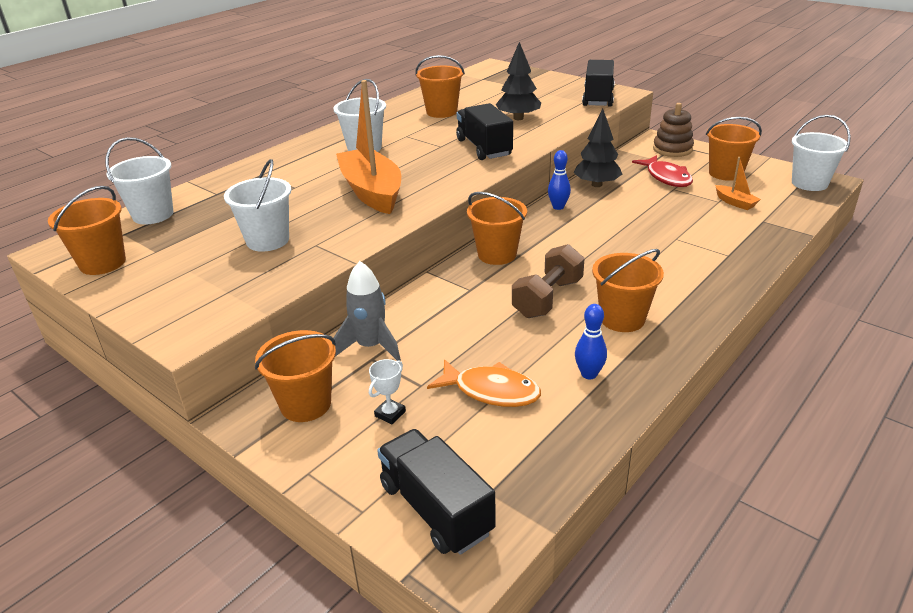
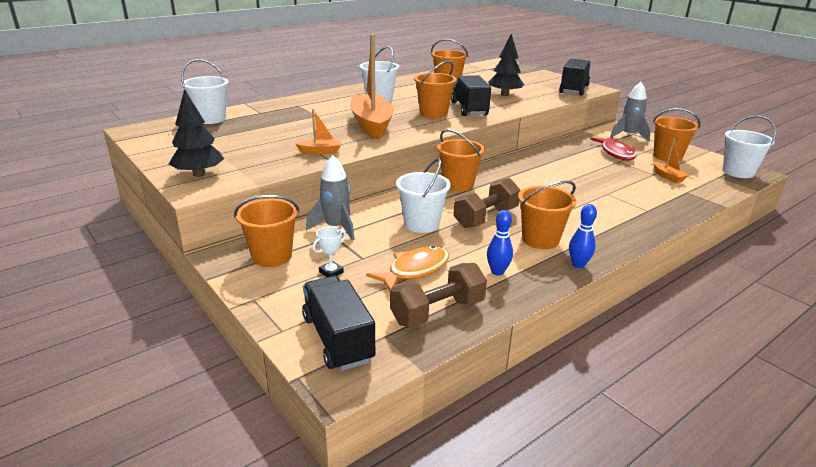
camera: 10 degrees right, 5 degrees down
(102, 263) = (162, 141): orange bucket -> orange bucket (433, 113)
(267, 240) = (282, 143): white bucket -> white bucket (421, 224)
(324, 246) = (320, 151): none -> orange boat
(491, 391) = (414, 270): orange fish -> orange fish turned 75 degrees counterclockwise
(540, 445) = (437, 312): none -> brown dumbbell
(558, 207) = (519, 161): blue bowling pin -> blue bowling pin (578, 264)
(596, 184) = (556, 151): black tree -> black tree (199, 174)
(672, 149) = (628, 136): brown stacking toy -> grey rocket

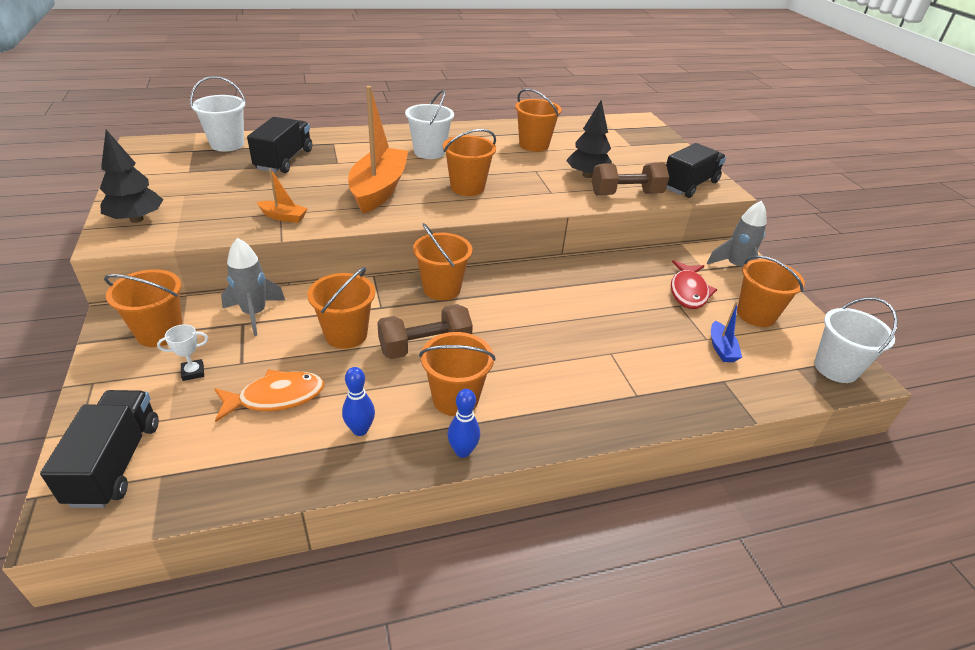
camera: 20 degrees right, 10 degrees up
(421, 224) = (346, 334): white bucket -> orange bucket
(437, 312) = (242, 463): brown dumbbell -> brown dumbbell (626, 194)
(469, 109) = (517, 190): black truck -> black truck (284, 160)
(667, 177) = (721, 348): orange boat -> blue boat

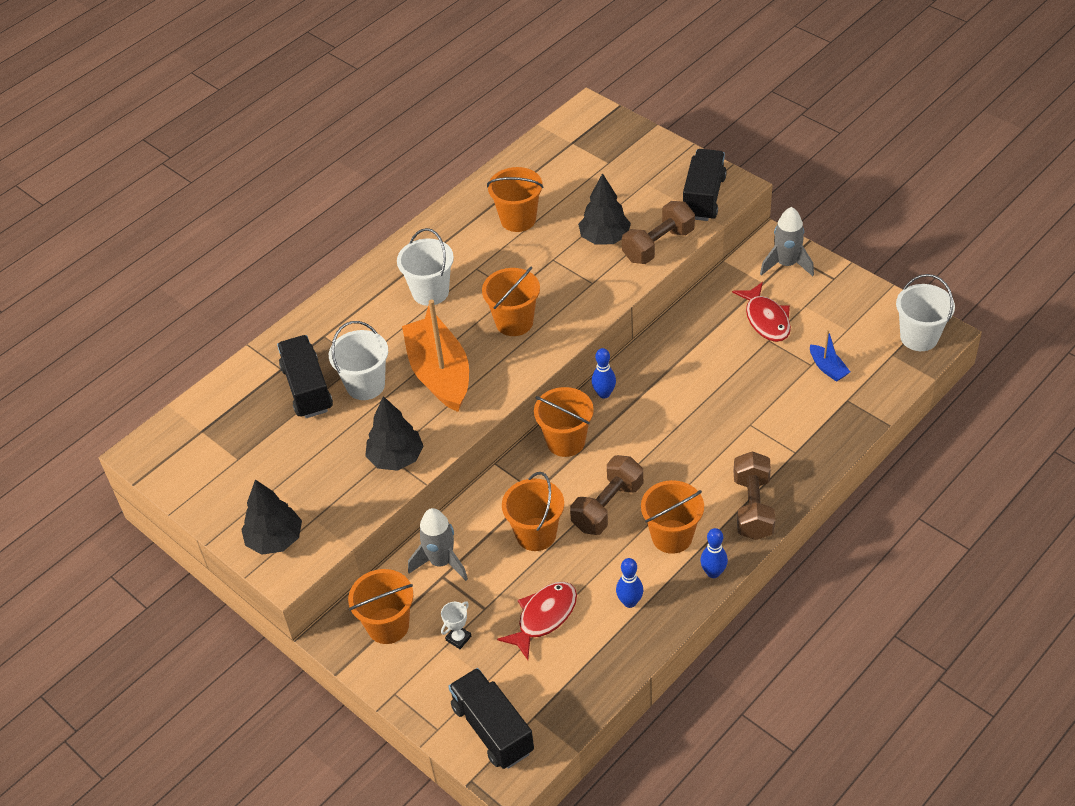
camera: 25 degrees left, 10 degrees up
(227, 144) = (223, 402): white bucket -> white bucket (365, 385)
(276, 397) = (544, 617): orange fish -> red fish
(283, 217) = (396, 458): orange boat -> black tree
(505, 275) = (604, 394): none -> blue bowling pin
(554, 417) = (752, 507): none -> brown dumbbell
(756, 315) = (833, 314): orange bucket -> none

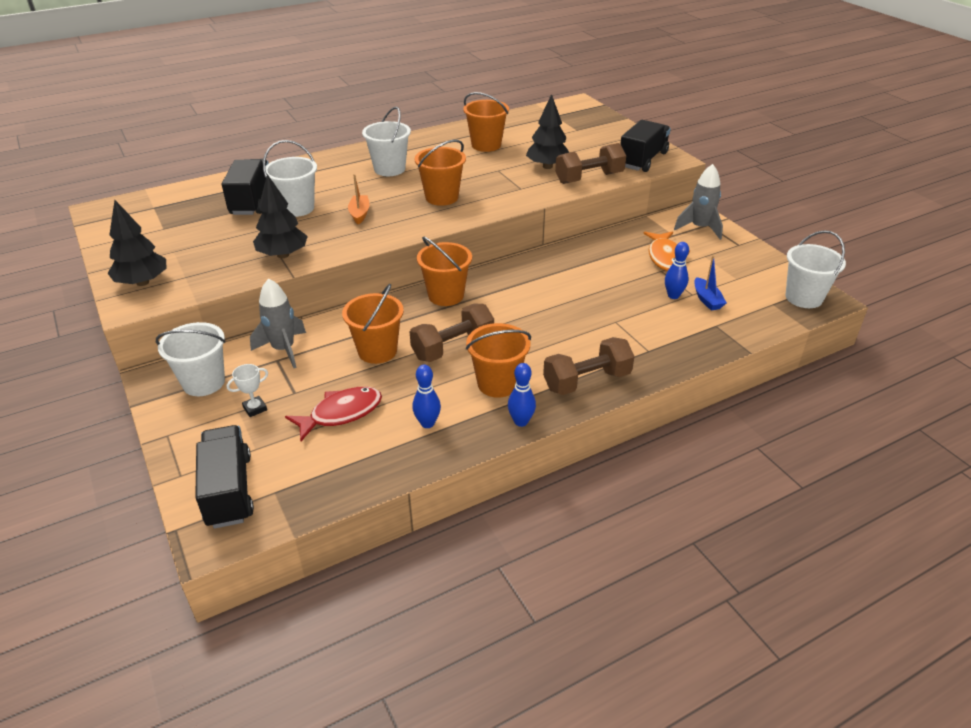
camera: 15 degrees right, 10 degrees down
(388, 625) = (204, 382): orange bucket -> white bucket
(440, 374) = (359, 214): orange boat -> orange boat, size x0.44
(604, 394) = (498, 273): blue bowling pin -> blue bowling pin (673, 295)
(752, 507) = (587, 381): brown dumbbell -> brown dumbbell turned 45 degrees clockwise
(766, 319) = (665, 257): red fish -> orange fish

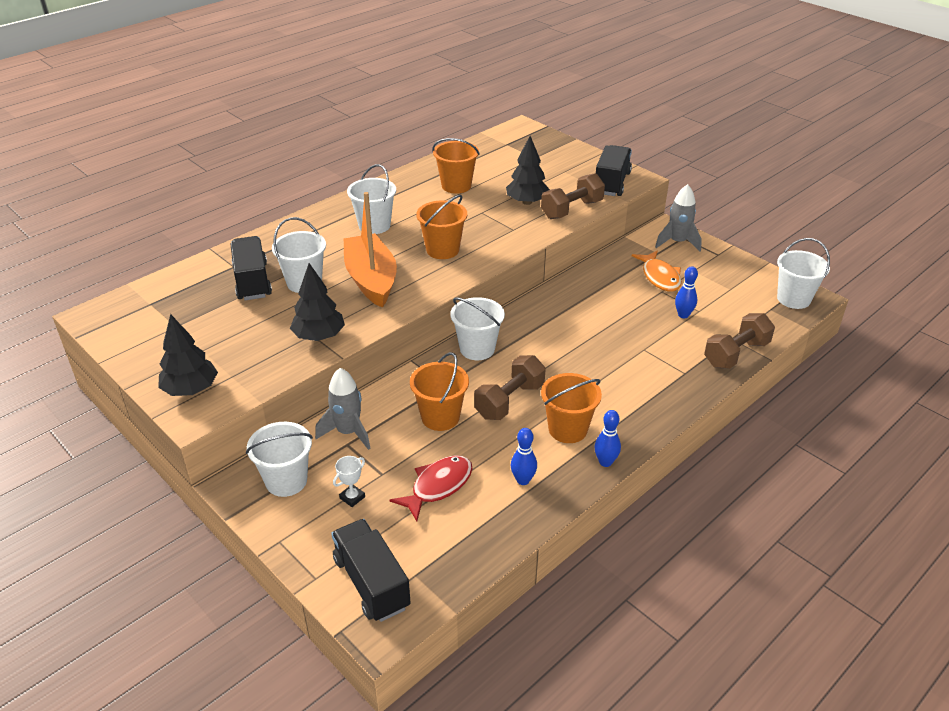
camera: 15 degrees left, 0 degrees up
(359, 214) = (371, 280): orange boat -> orange boat, size x2.28
(446, 295) = (477, 349): orange bucket -> white bucket
(587, 381) = (645, 412): brown dumbbell -> brown dumbbell (736, 354)
(707, 300) = (713, 314): blue boat -> none

